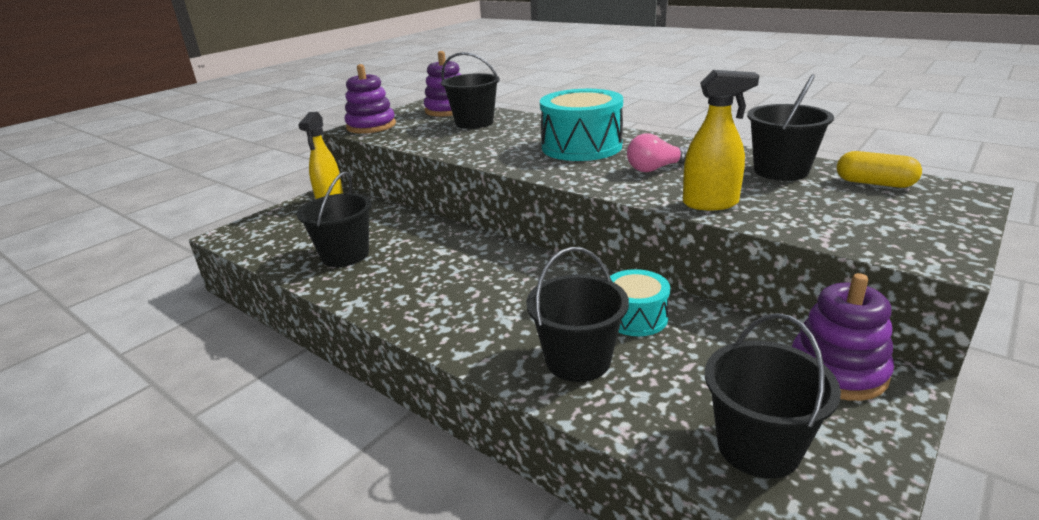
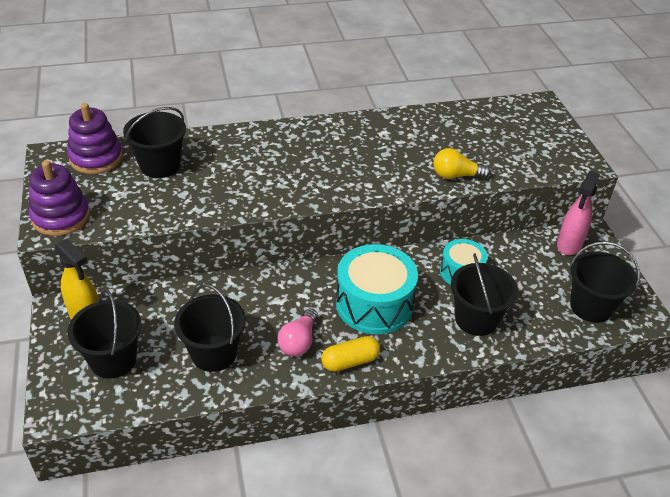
camera: 55 degrees left, 15 degrees up
(581, 147) = (301, 156): turquoise drum -> turquoise drum (374, 304)
(656, 169) = (383, 157): pink light bulb -> pink light bulb (299, 341)
(711, 203) = (456, 175): yellow spray bottle -> yellow light bulb
(780, 171) = (448, 125): black bucket -> black bucket (113, 359)
(837, 370) = (569, 245): purple stacking toy -> pink spray bottle
(874, 183) = (501, 116): yellow capsule -> yellow capsule (350, 361)

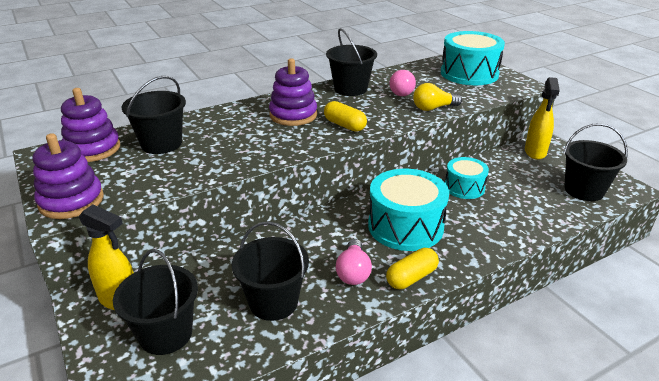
camera: 15 degrees left, 10 degrees down
(302, 154) = (293, 115): none -> purple stacking toy
(348, 180) = (344, 125): none -> yellow capsule
(436, 144) = (403, 91): none -> pink light bulb
(476, 319) = (500, 219): black bucket -> black bucket (350, 89)
(528, 132) = (469, 73): none -> turquoise drum
(569, 245) = (535, 152): pink spray bottle -> yellow spray bottle

